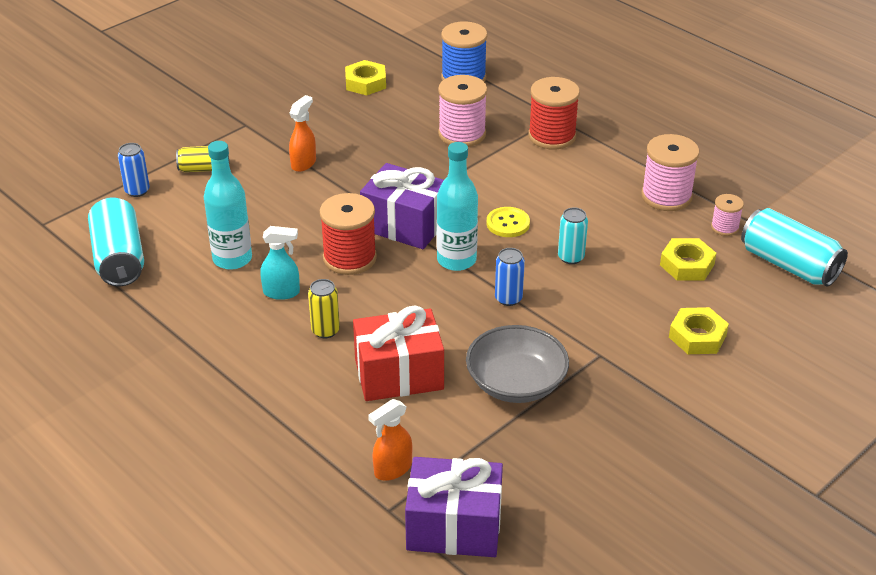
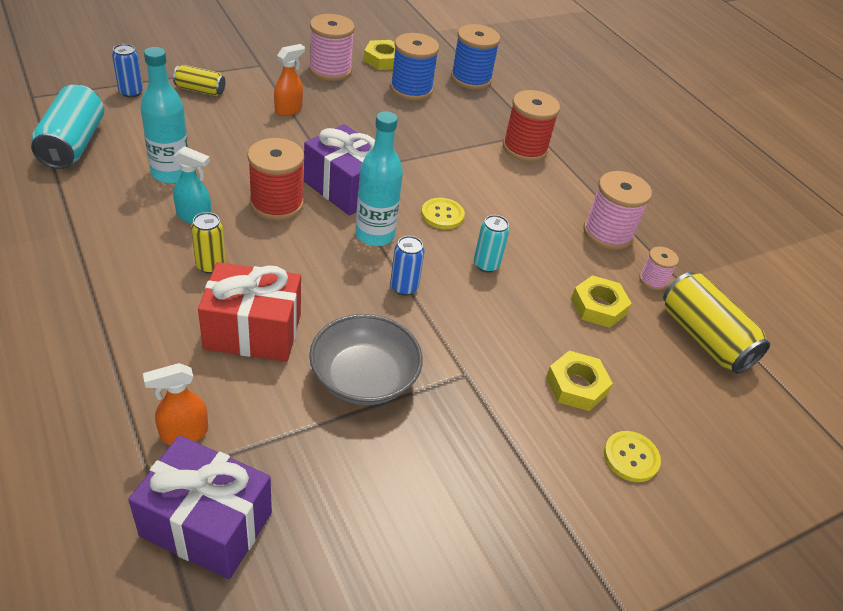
camera: 10 degrees right, 5 degrees up
(411, 106) = (411, 89): none -> blue spool
(462, 134) = (443, 124): pink spool -> pink spool (330, 70)
(766, 379) = (631, 457): none -> yellow button
(789, 265) = (704, 338): turquoise can -> yellow can

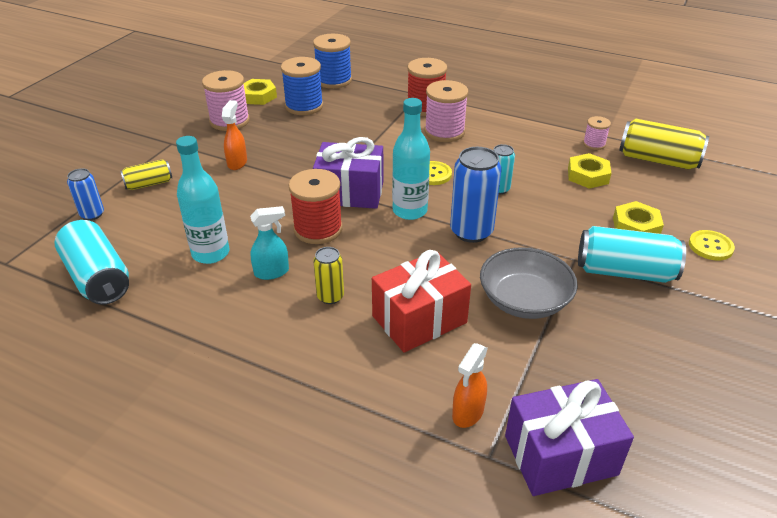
camera: 30 degrees left, 5 degrees down
(404, 287) = (471, 231): blue can -> blue can, size x1.76
(499, 418) = (624, 271): none -> turquoise can
(607, 233) = (537, 131): pink spool -> pink spool (444, 132)

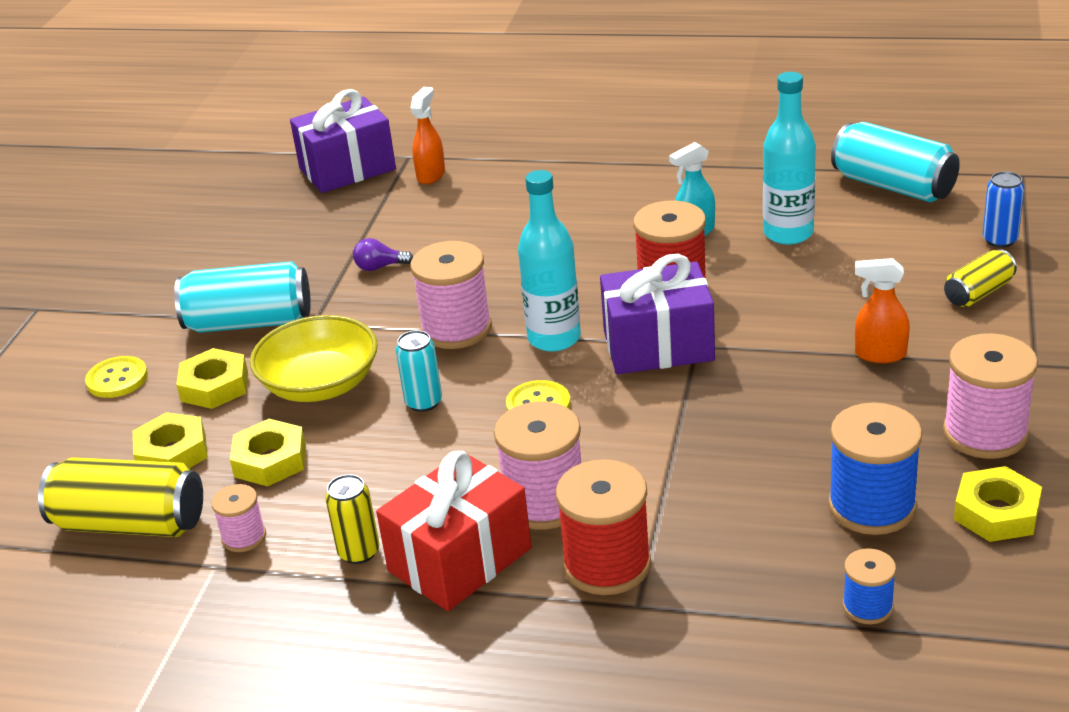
camera: 170 degrees right, 5 degrees down
(237, 163) = (880, 354): orange spray bottle -> orange spray bottle turned 105 degrees clockwise
(330, 296) = (608, 225): yellow can -> yellow can (359, 552)
(334, 80) = (867, 607): blue spool -> blue spool, size x0.53
(419, 319) = (497, 227): red gift -> red gift (459, 559)
(471, 231) = (456, 329): blue can -> pink spool
(524, 300) = (380, 267): grey bowl -> purple light bulb
(563, 213) = (320, 384): none -> yellow bowl
(649, 191) = (172, 452): none -> yellow nut

